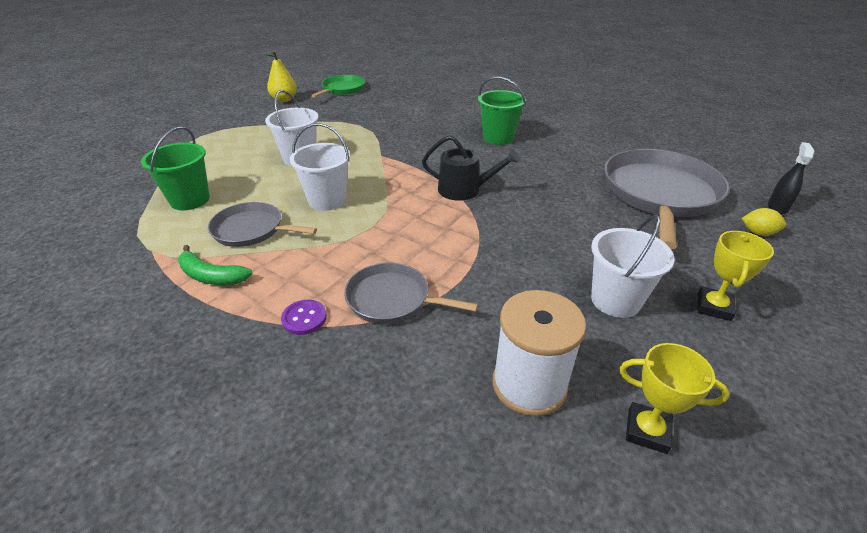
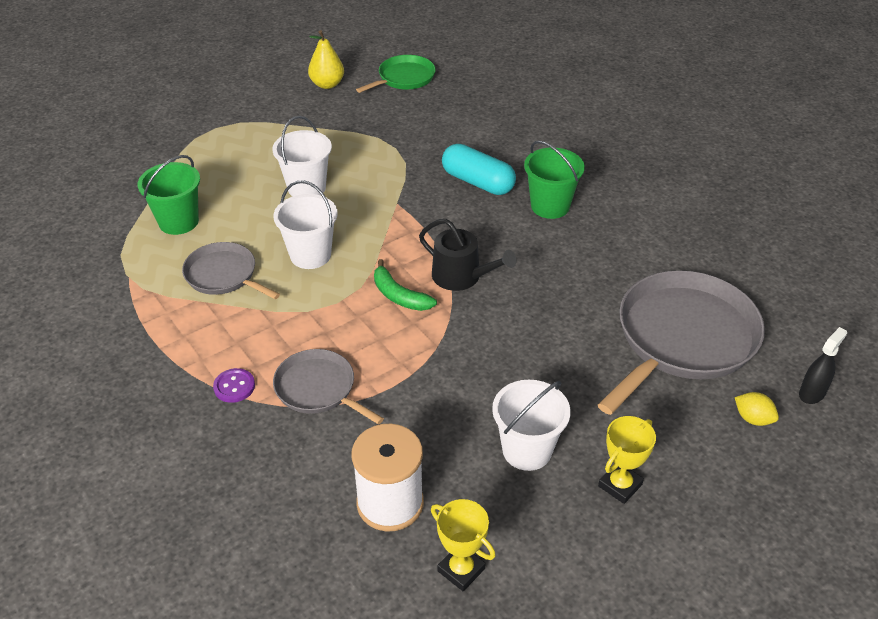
camera: 20 degrees right, 5 degrees up
(211, 276) = (171, 320): green banana -> green banana (399, 296)
(435, 133) = (478, 182): none -> turquoise capsule

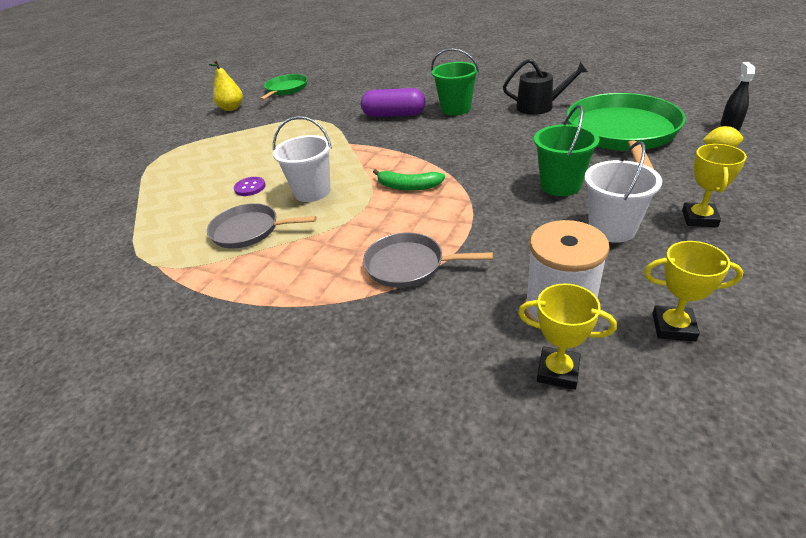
camera: 25 degrees left, 5 degrees down
(178, 222) = (176, 215): green bucket -> green bucket (560, 185)
(234, 386) = (332, 296): purple button -> purple button (250, 187)
(306, 188) = (270, 159): white bucket -> none
(334, 551) = (558, 371): none -> yellow trophy
(462, 277) = (441, 160): black watering can -> black watering can (539, 106)
(478, 182) = (394, 115): turquoise capsule -> purple capsule
(682, 339) = (622, 133): grey pan -> green pan

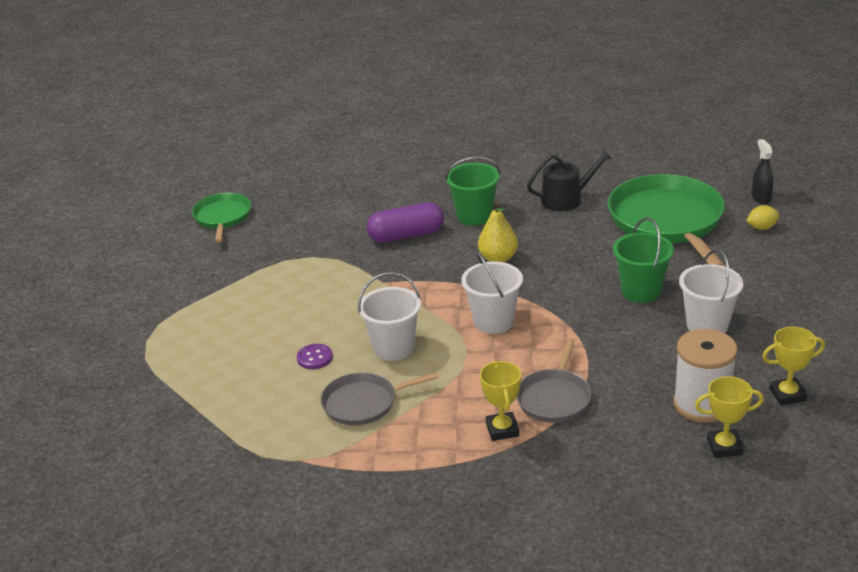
camera: 25 degrees left, 5 degrees down
(231, 108) = (172, 258): yellow pear -> yellow pear (498, 258)
(408, 186) = (493, 321): green banana -> white bucket
(409, 265) = (554, 398): grey pan -> grey pan turned 60 degrees counterclockwise
(699, 218) = (771, 301): yellow trophy -> yellow trophy (502, 429)

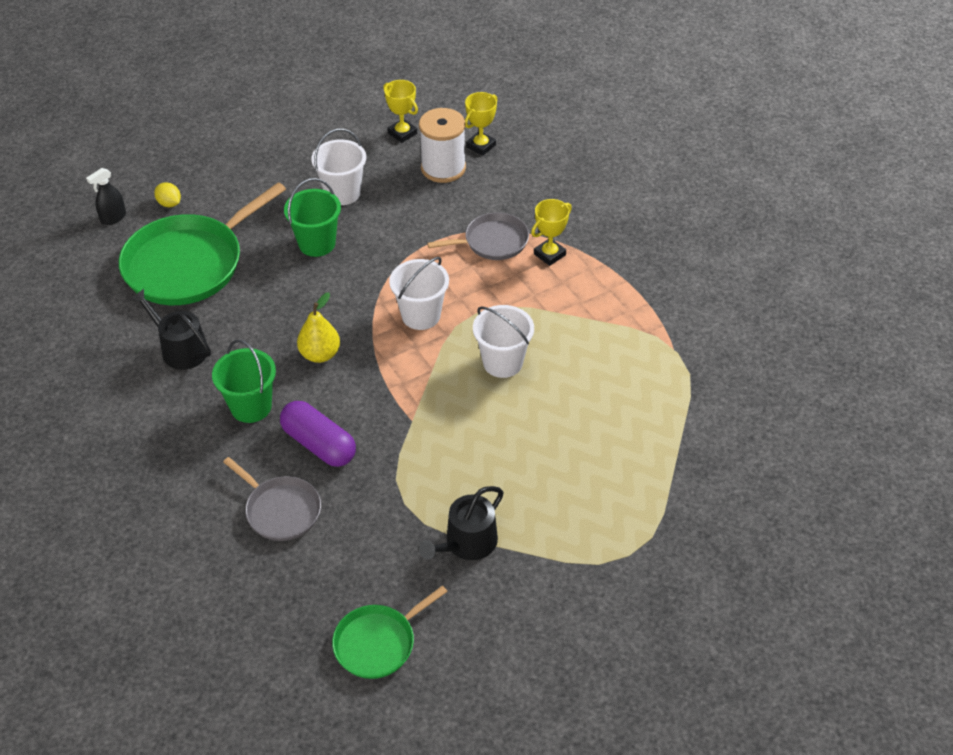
camera: 125 degrees left, 15 degrees up
(248, 272) = (466, 543): none -> black watering can
(314, 358) = (554, 408): purple button -> none
(363, 403) = (584, 345): grey pan -> grey pan (280, 510)
(724, 447) = (481, 146): yellow trophy -> yellow trophy turned 75 degrees clockwise

